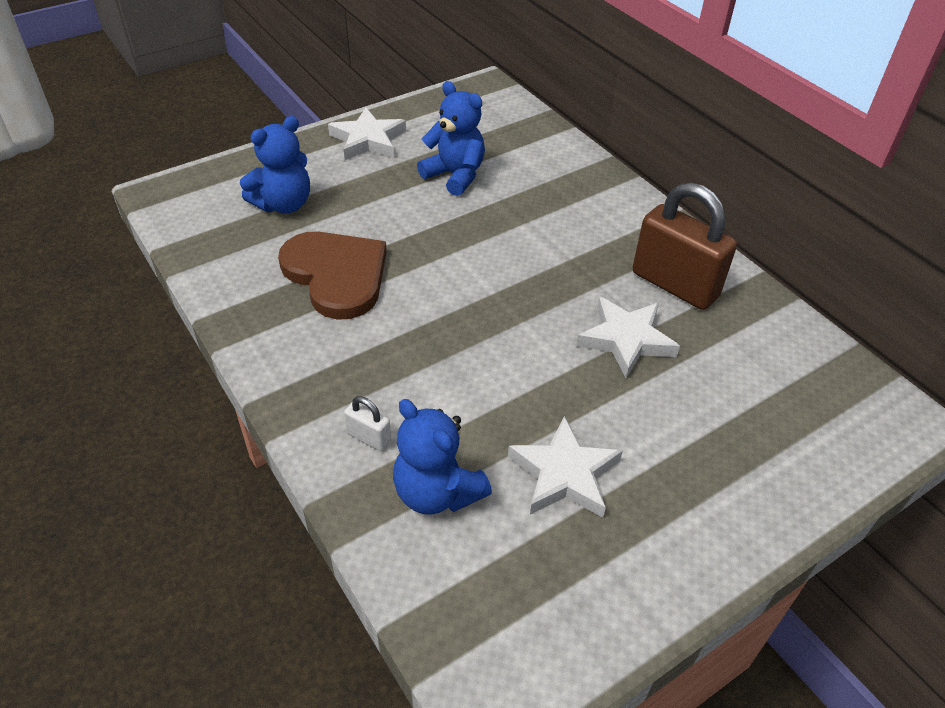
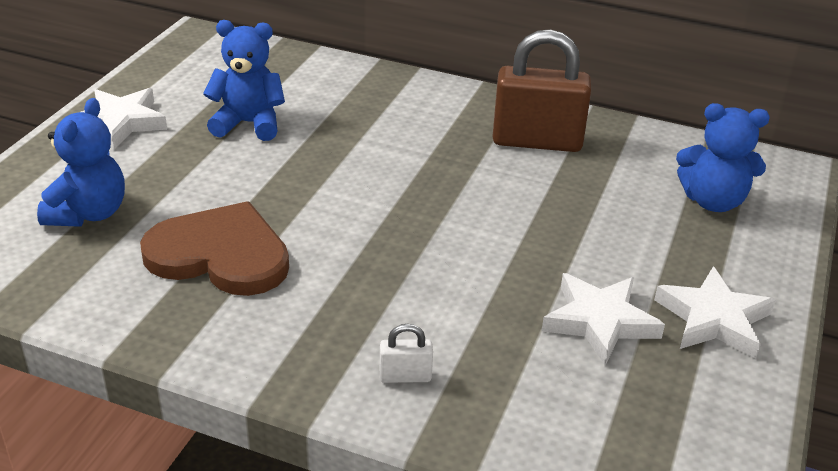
camera: 35 degrees left, 10 degrees down
(437, 492) = (513, 388): blue teddy bear -> blue teddy bear (713, 201)
(626, 339) = (542, 198): white star -> white star (713, 319)

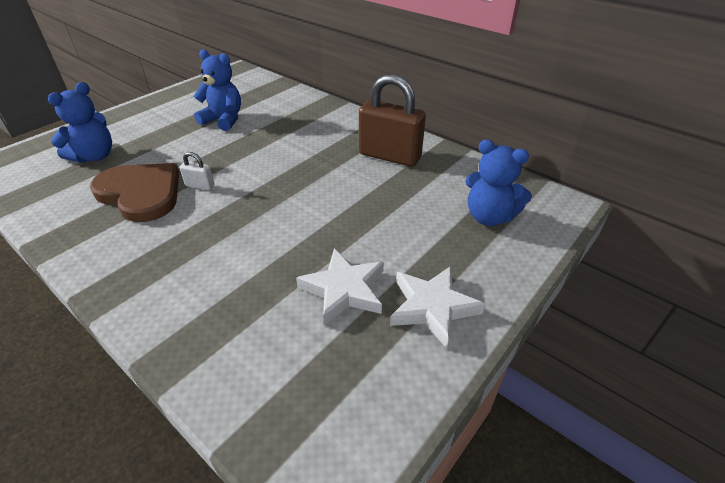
camera: 20 degrees right, 5 degrees up
(120, 122) = (157, 109): white star -> none
(405, 376) = (181, 299): white padlock -> white padlock (200, 185)

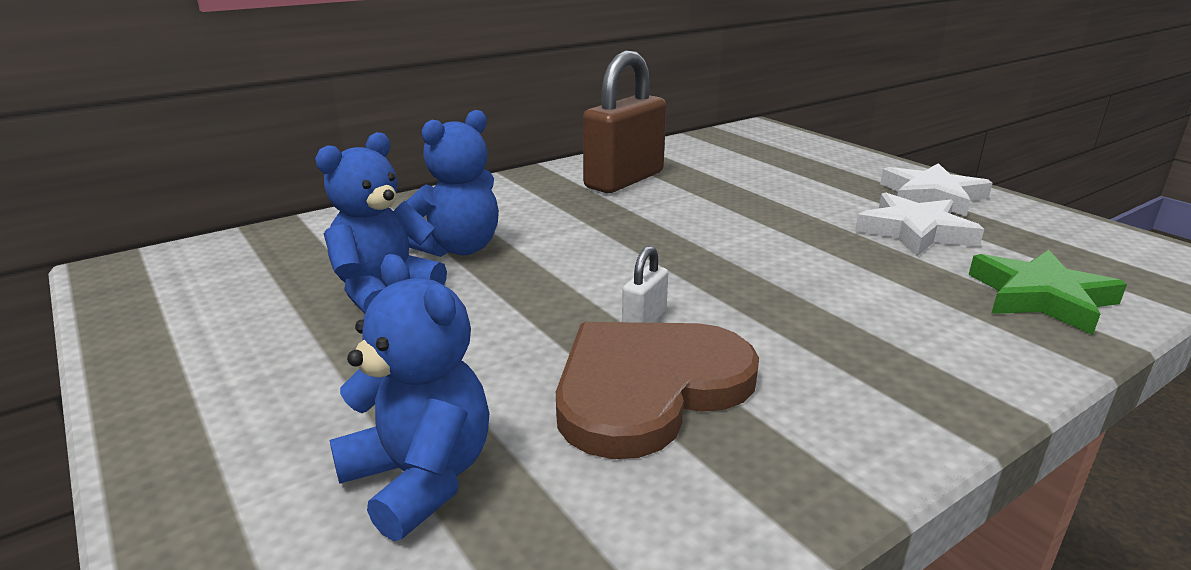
camera: 75 degrees left, 15 degrees down
(236, 348) = (1041, 297): none -> green star
(489, 217) = (777, 155): blue teddy bear -> blue teddy bear (458, 248)

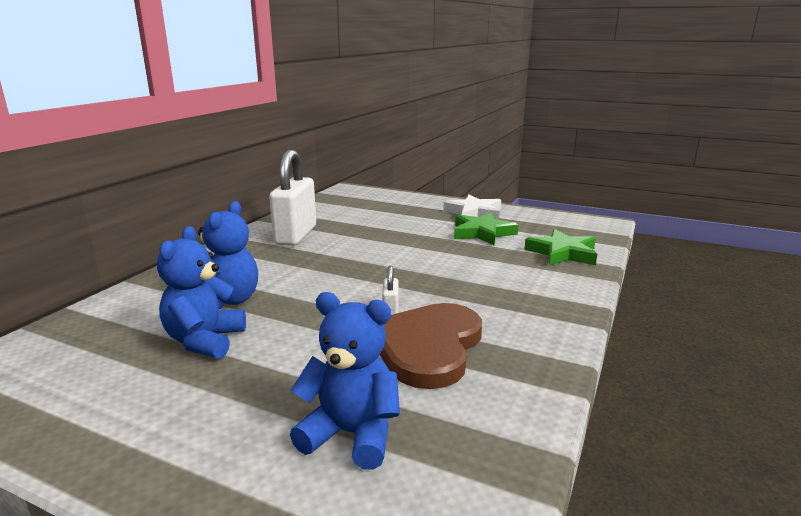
camera: 30 degrees left, 5 degrees down
(624, 180) = (296, 235): brown padlock -> white padlock
(915, 231) = (482, 233): white star -> green star

